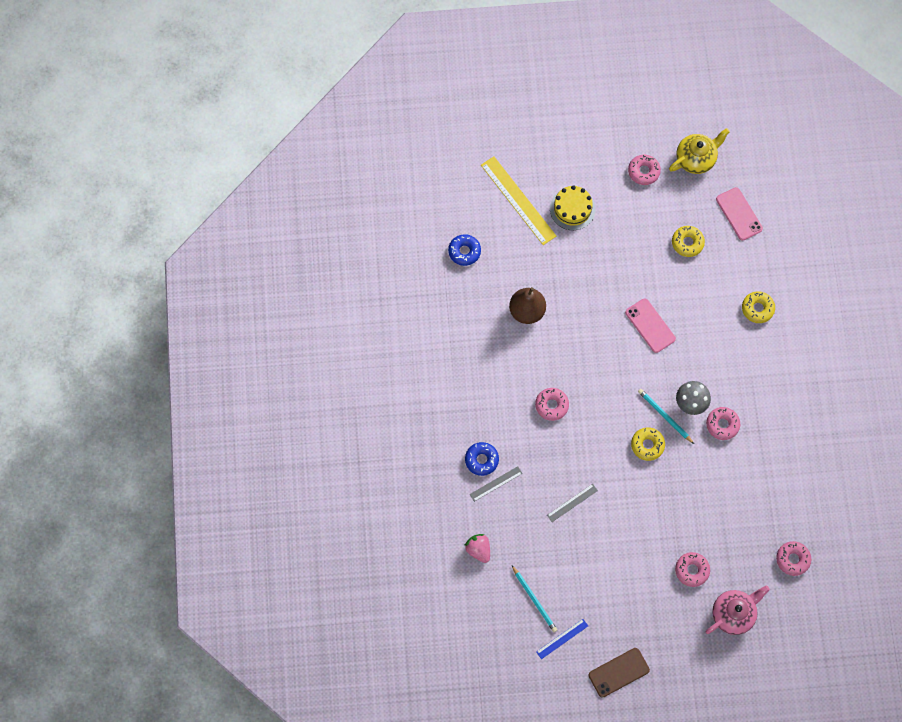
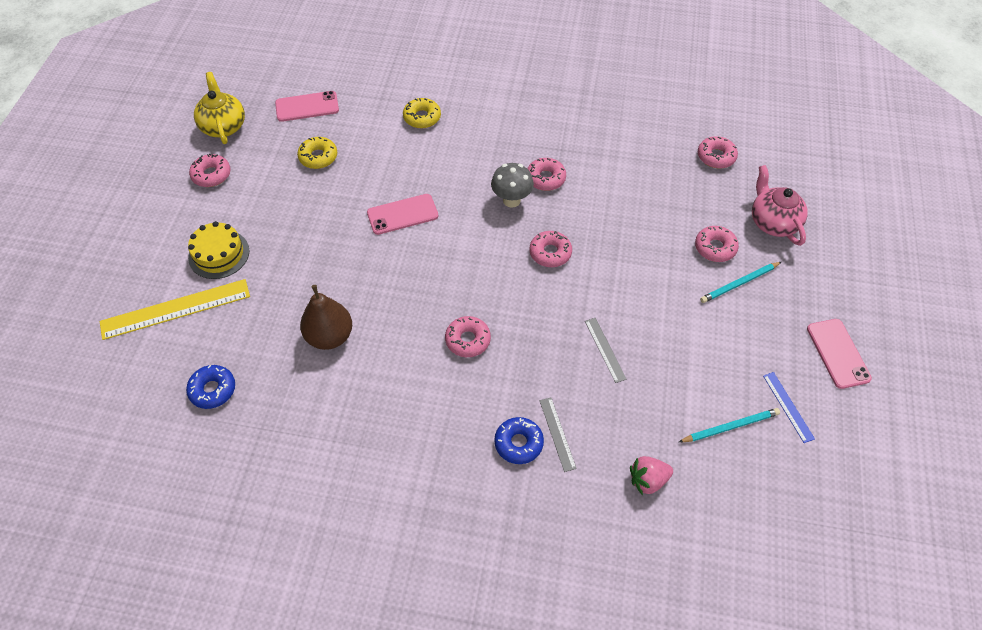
camera: 75 degrees left, 15 degrees down
(618, 672) = (838, 353): brown phone -> pink phone
(647, 445) = (550, 253): yellow donut -> pink donut
(665, 416) = (519, 227): turquoise pencil -> turquoise pencil (739, 283)

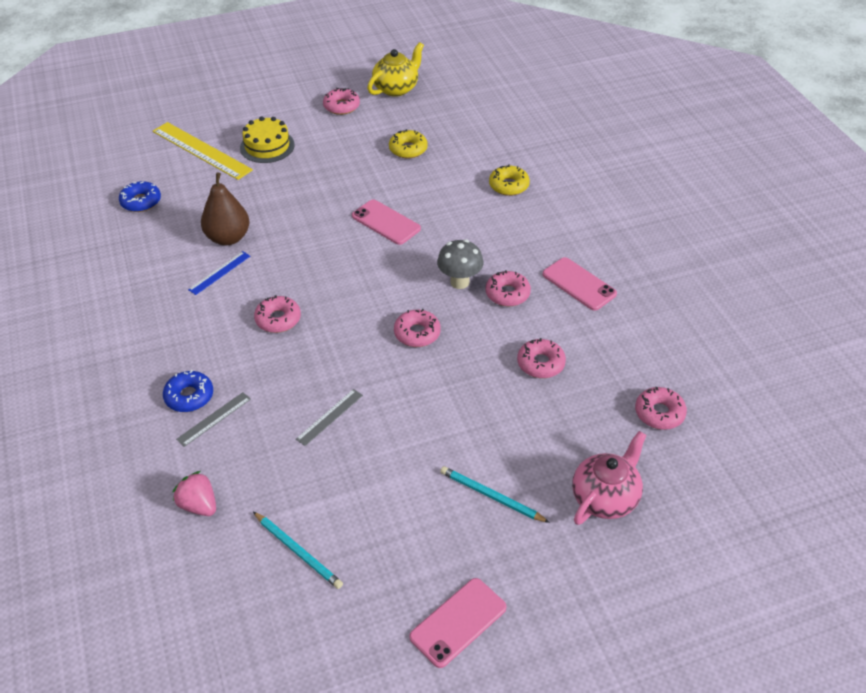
camera: 60 degrees right, 10 degrees down
(307, 106) = (458, 118): pink phone -> pink phone (579, 284)
(715, 248) = (525, 458): pink donut -> pink donut (540, 363)
(788, 407) = (354, 596): blue ruler -> blue ruler (219, 273)

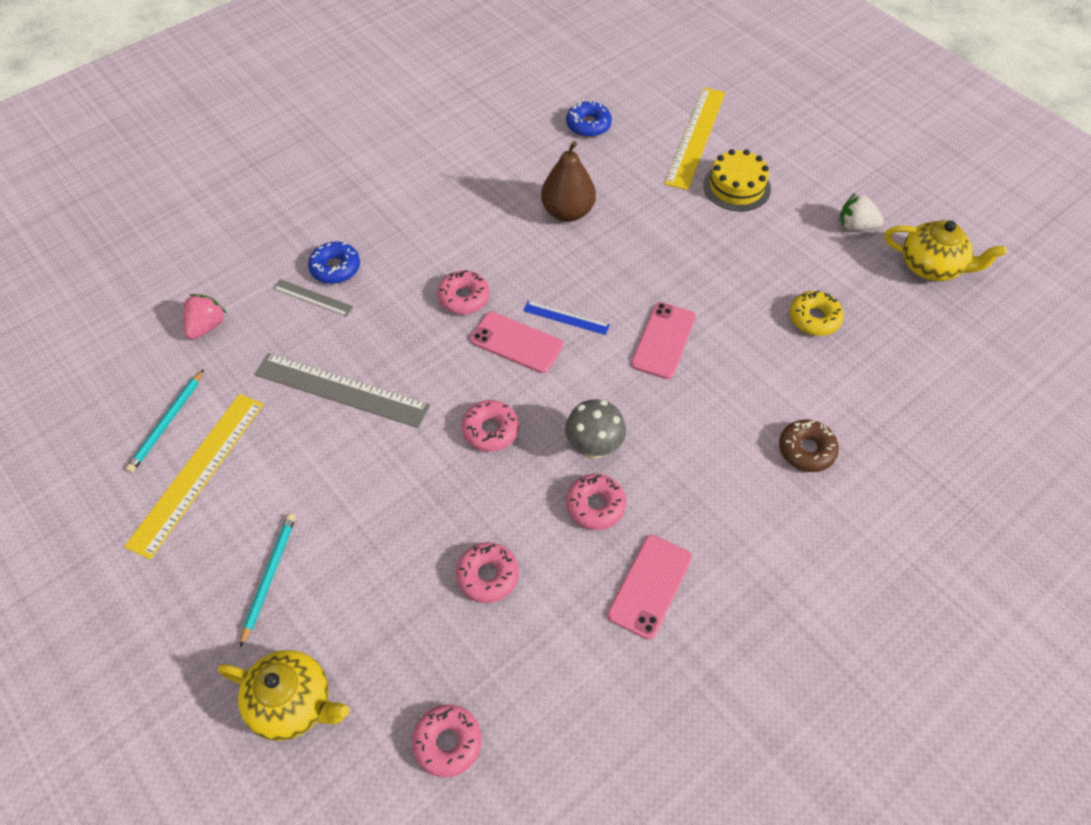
camera: 70 degrees right, 10 degrees up
(219, 273) = (512, 225): blue ruler -> blue ruler (566, 318)
(329, 417) = (341, 390): grey ruler -> grey ruler, size x1.98
(341, 106) = (855, 226): pink donut -> white strawberry
(365, 534) = (197, 472): none -> yellow ruler
(458, 622) = (102, 590): pink phone -> pink phone (516, 343)
(509, 185) = (806, 450): yellow donut -> brown donut
(605, 497) = (293, 704): pink teapot -> yellow teapot

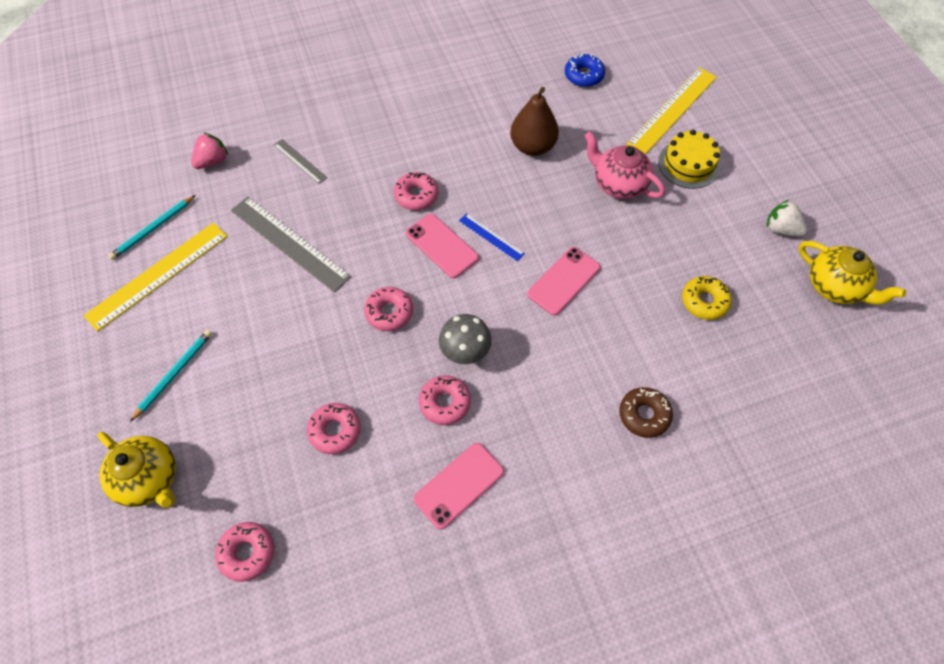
camera: 20 degrees right, 5 degrees up
(335, 268) = (327, 142): blue donut -> none
(675, 226) = (618, 184): none -> pink teapot

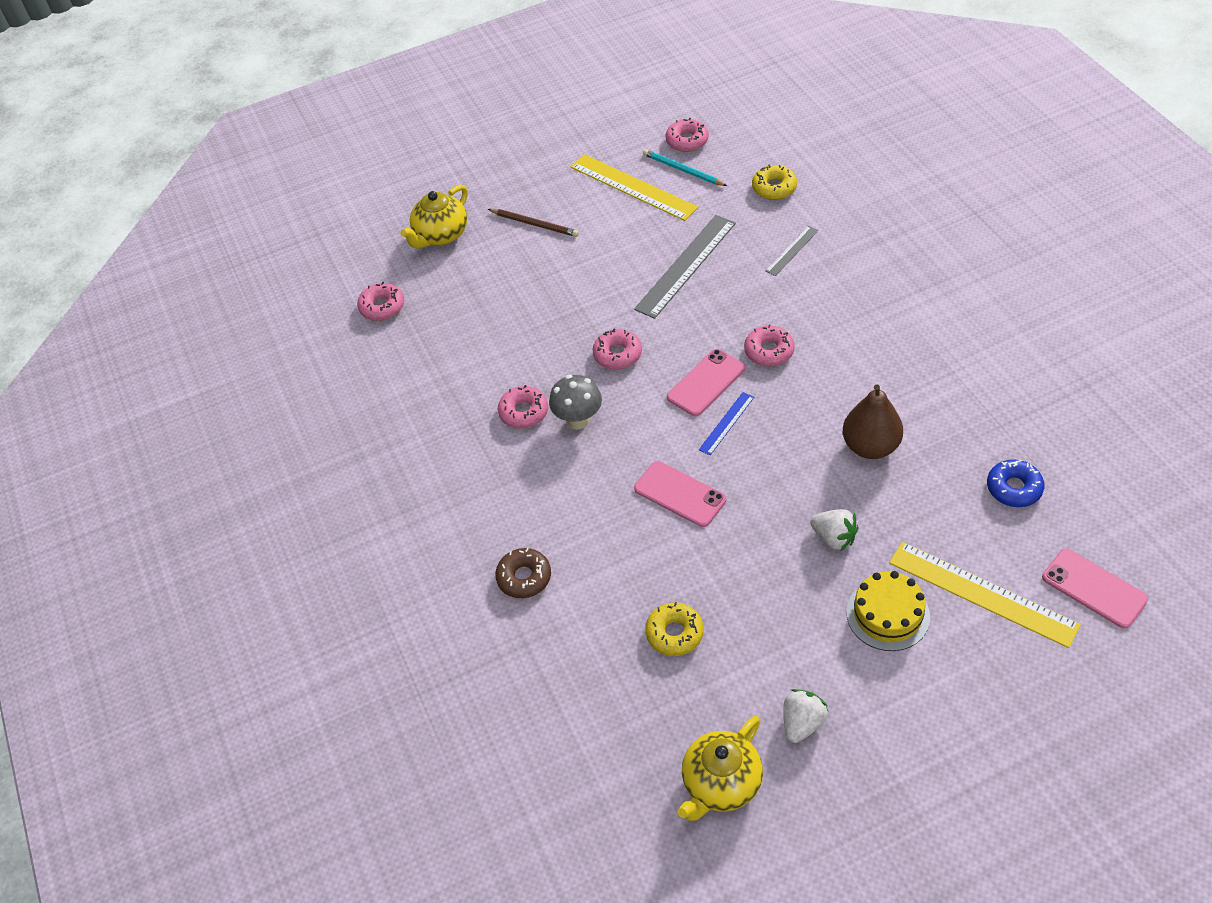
camera: 90 degrees right, 10 degrees down
(174, 374) = (534, 224): turquoise pencil -> brown pencil
(213, 161) = (774, 188): pink strawberry -> yellow donut
(335, 431) = (490, 339): pink donut -> pink donut (687, 141)
(459, 485) = (443, 434): pink phone -> pink phone (1094, 588)
(618, 184) = (834, 538): pink teapot -> white strawberry

